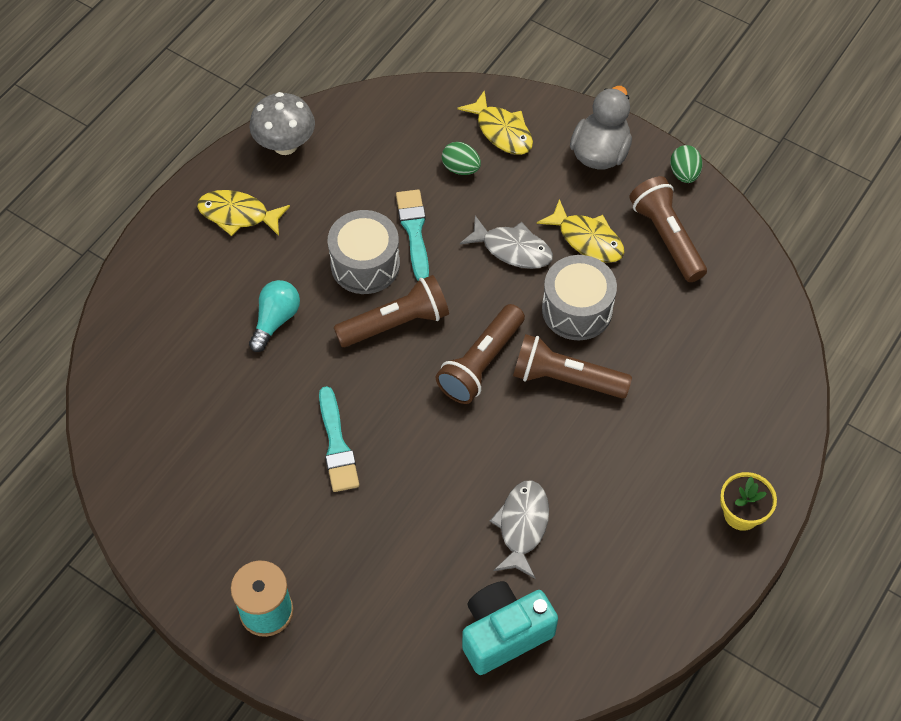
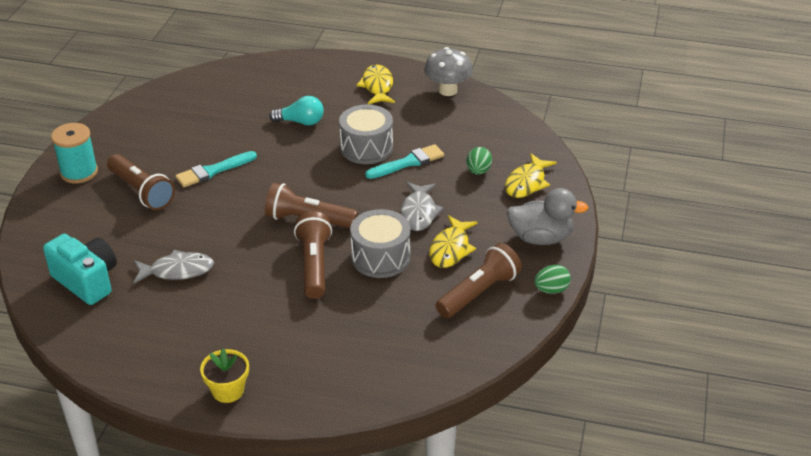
camera: 70 degrees right, 20 degrees down
(395, 323) = (323, 173): brown flashlight -> brown flashlight (141, 191)

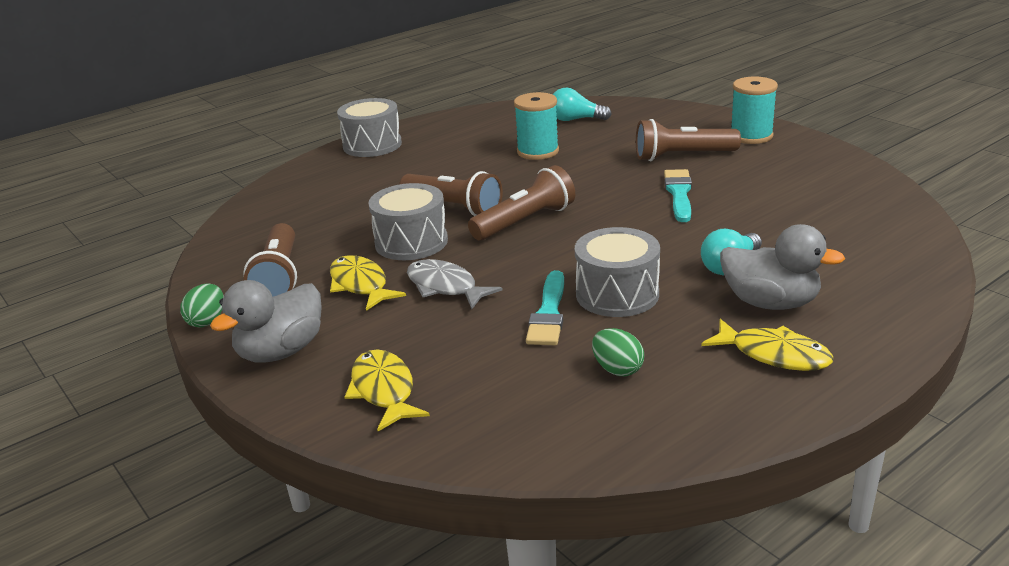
camera: 130 degrees right, 10 degrees down
(87, 281) = (575, 119): turquoise camera -> turquoise light bulb
(177, 271) = (538, 151): grey fish -> turquoise spool
(228, 390) = (372, 145): yellow flower pot -> grey drum
(329, 99) = (770, 303): none -> grey duck
(447, 90) = (698, 420): grey mushroom -> none
(478, 171) = (461, 360): green egg -> green egg (617, 369)

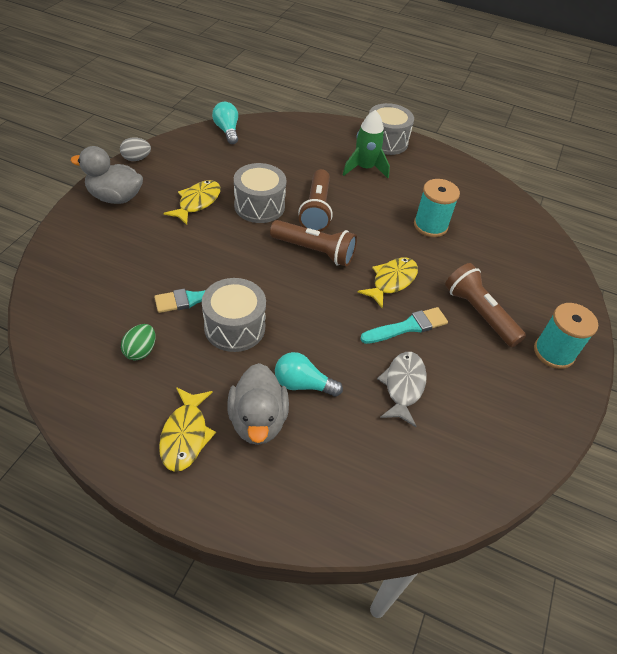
camera: 55 degrees right, 20 degrees up
(207, 321) = (136, 159): green egg -> grey egg
(279, 277) = (193, 166): brown flashlight -> none
(384, 390) = (89, 251): yellow fish -> yellow fish (392, 281)
(407, 166) = (364, 168): none -> green rocket
(445, 287) = (210, 240): grey fish -> grey fish (403, 386)
(575, 119) = (504, 230): turquoise light bulb -> turquoise light bulb (227, 130)

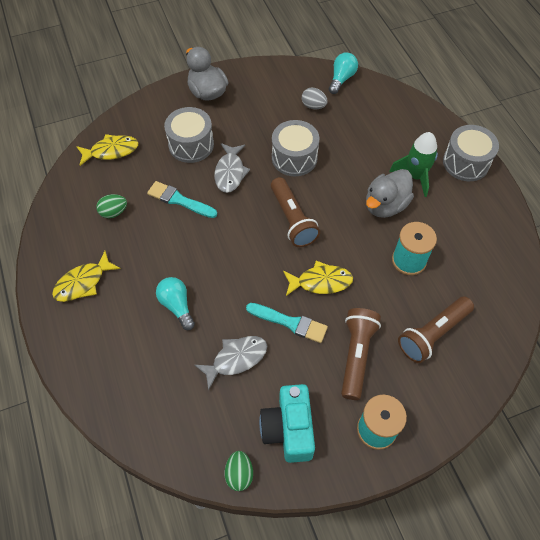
camera: 50 degrees right, 10 degrees up
(136, 159) = (251, 68): grey egg -> grey egg (313, 106)
(197, 202) = (255, 128): yellow fish -> yellow fish (111, 151)
(217, 248) = (230, 172): none -> grey fish
(234, 327) = (180, 237): grey drum -> grey drum (191, 145)
(258, 420) = (128, 306): grey duck -> grey duck (385, 205)
(316, 209) = (332, 187): brown flashlight -> brown flashlight (433, 334)
(504, 404) = (288, 429): none -> turquoise camera
(516, 470) = (239, 474): none -> green egg

